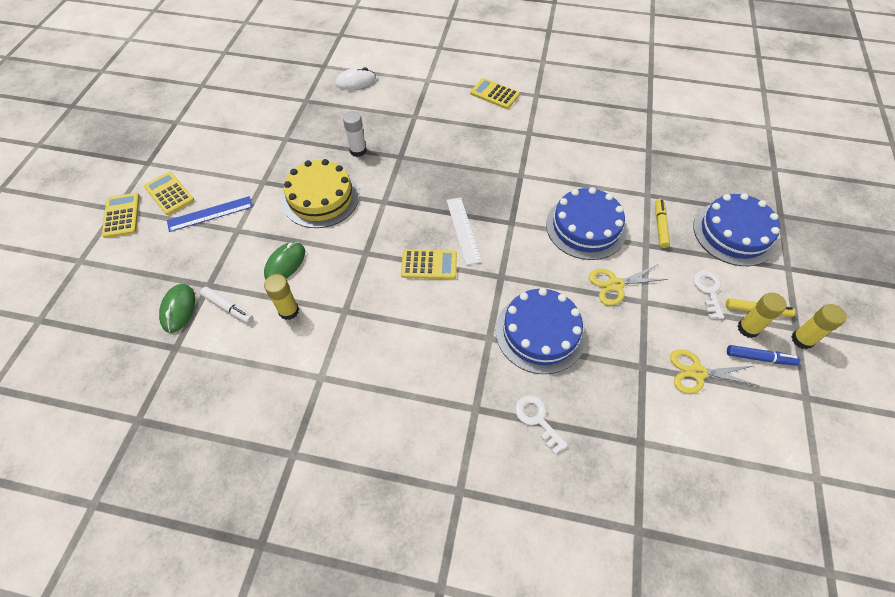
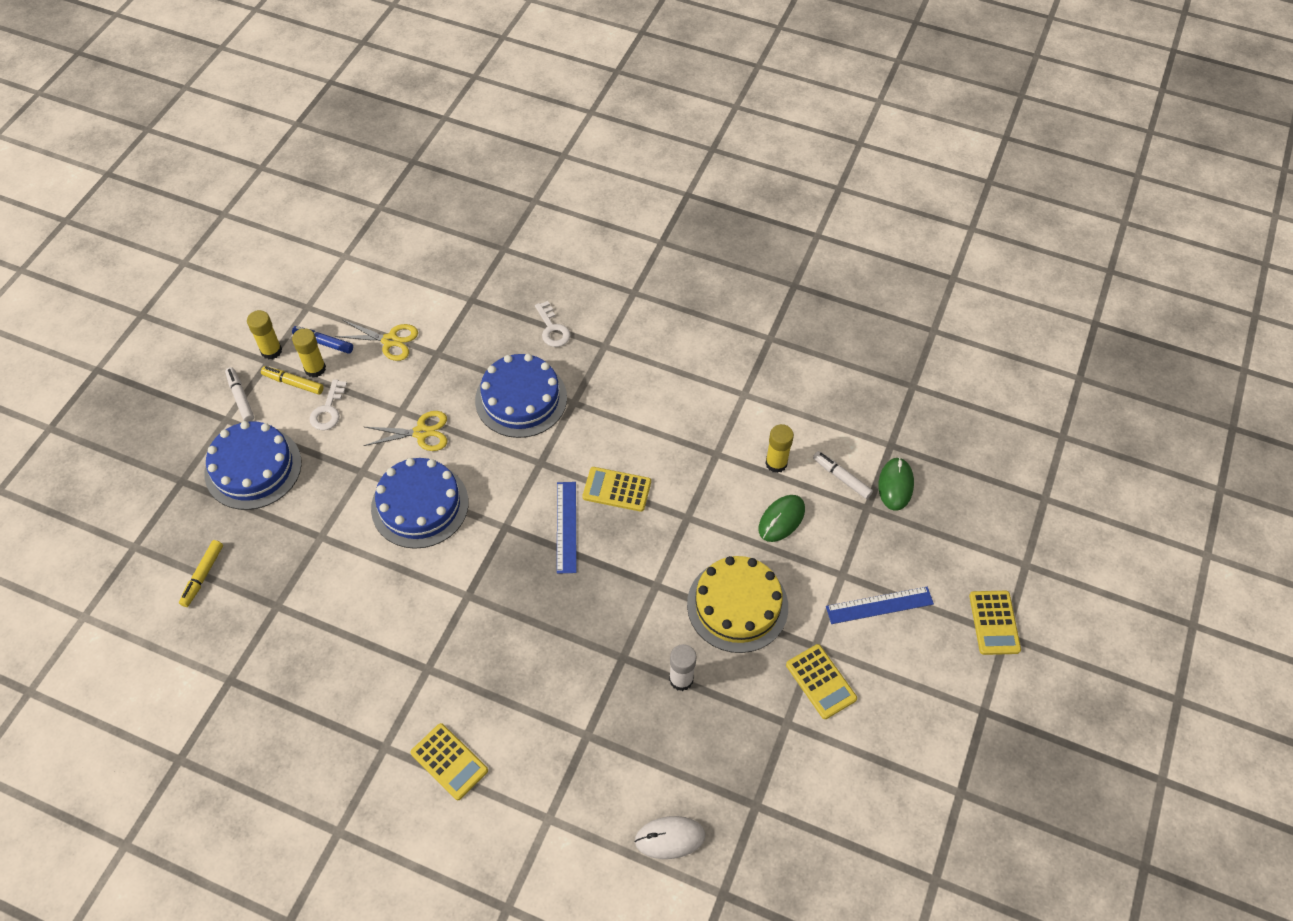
camera: 170 degrees left, 0 degrees up
(169, 193) = (940, 648): yellow calculator -> yellow calculator (821, 682)
(463, 230) = (566, 527): white ruler -> blue ruler
(660, 226) = (332, 492): yellow marker -> yellow marker (203, 576)
(792, 289) = (240, 398): none -> white marker

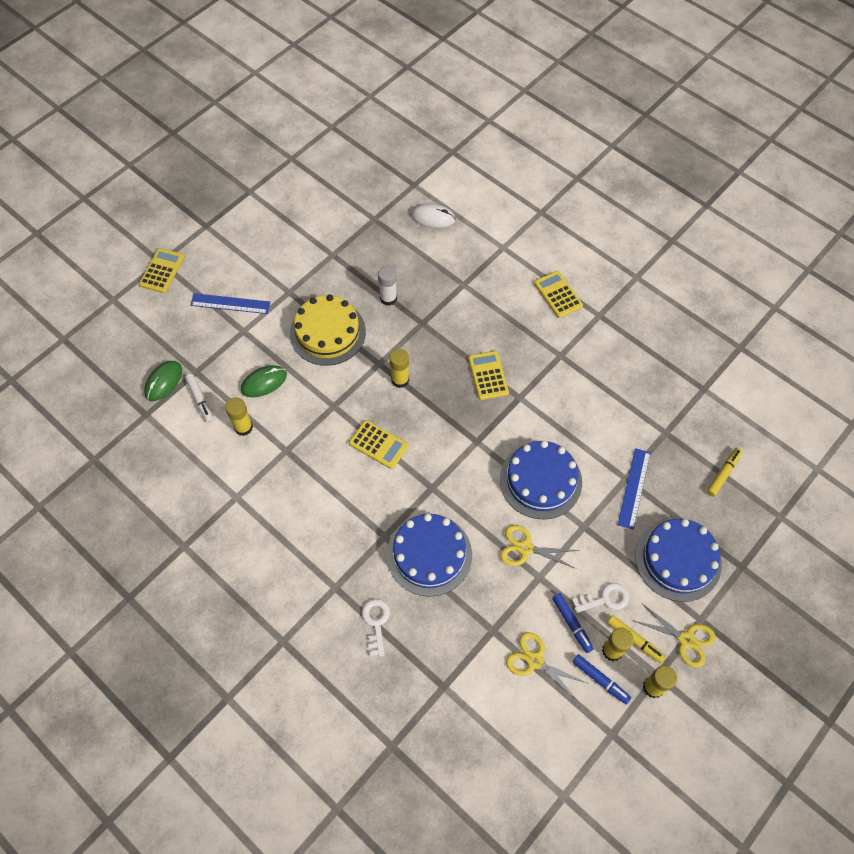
camera: 160 degrees left, 5 degrees up
(240, 398) = (686, 639): white marker -> yellow scissors
(328, 410) = (605, 599): white key -> white key turned 45 degrees clockwise
(359, 380) = (571, 623): none -> blue marker
(566, 527) = (429, 426): blue ruler -> blue ruler (634, 488)
(622, 572) = (400, 380): none -> yellow glue stick
(821, 682) = (297, 270): yellow calculator -> yellow calculator (488, 375)

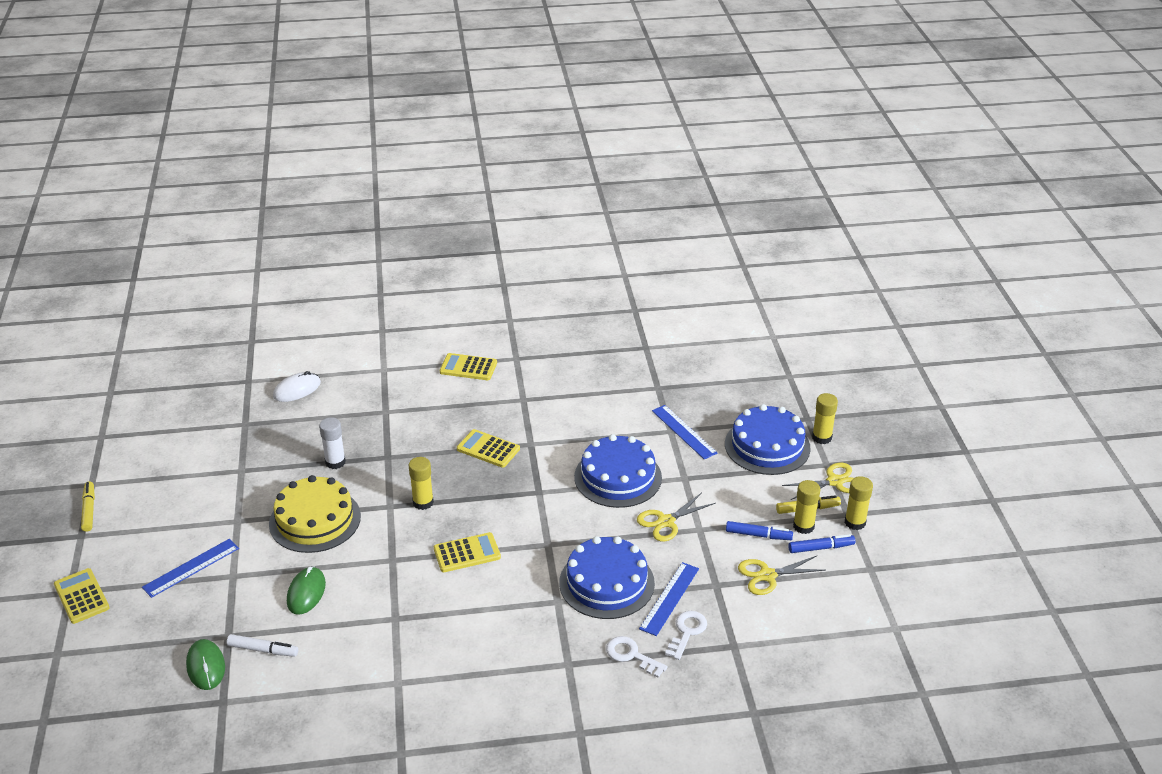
camera: 50 degrees left, 25 degrees down
(243, 427) = (333, 634): yellow glue stick -> yellow glue stick (821, 437)
(451, 608) = (669, 598): none -> blue ruler
(605, 599) = (757, 504): white key -> white key (687, 632)
(723, 474) = (725, 381): yellow marker -> yellow marker (89, 510)

